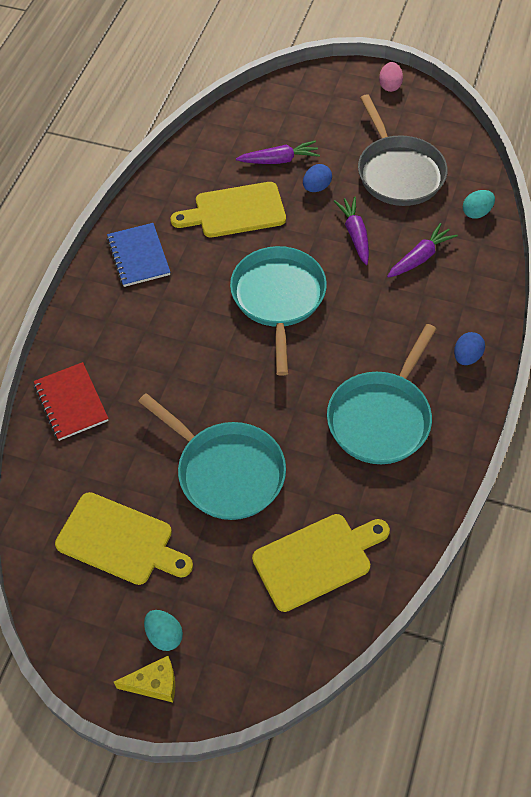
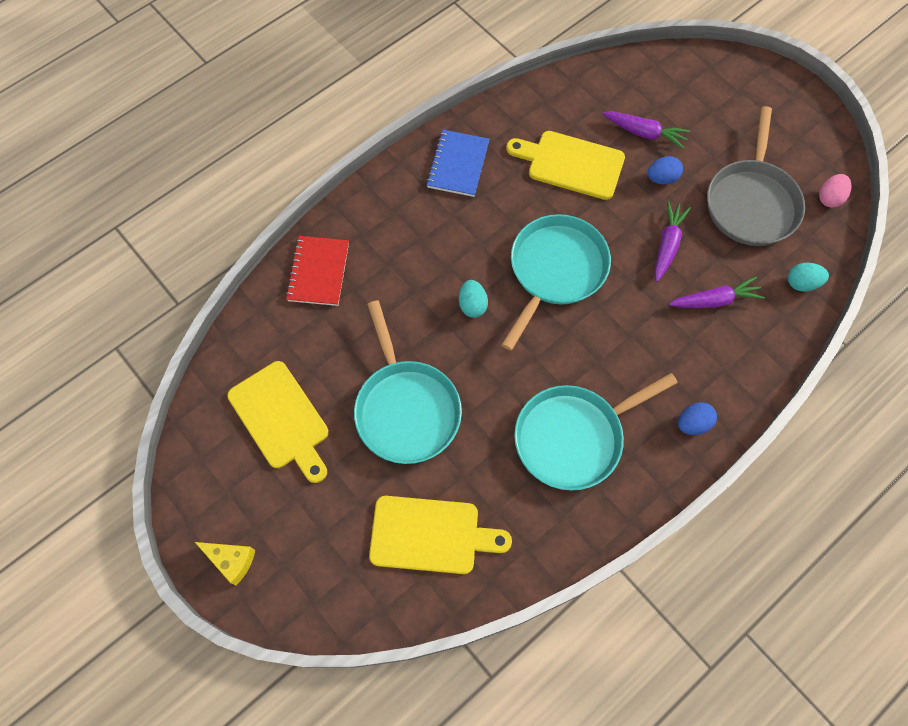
camera: 30 degrees right, 10 degrees up
(164, 635) = (265, 524): turquoise egg -> turquoise egg (472, 305)
(390, 86) = (803, 108): pink egg -> pink egg (829, 198)

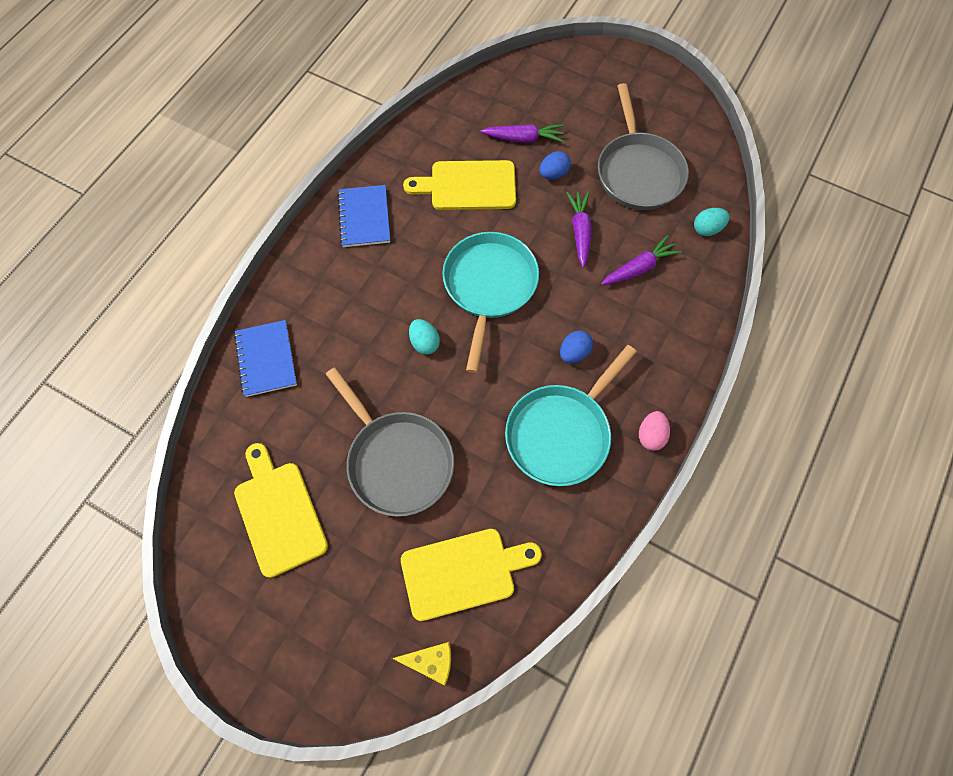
camera: 20 degrees left, 0 degrees up
(231, 560) = (278, 670): yellow cheese -> yellow cheese (431, 661)
(281, 419) = (279, 513): yellow cutting board -> yellow cutting board turned 150 degrees counterclockwise
(318, 272) = (266, 359): red notebook -> blue notebook
(406, 409) = (397, 461): turquoise pan -> grey pan
(693, 423) = (661, 384): blue egg -> blue egg (574, 353)
(829, 198) = (702, 148): pink egg -> pink egg (651, 435)

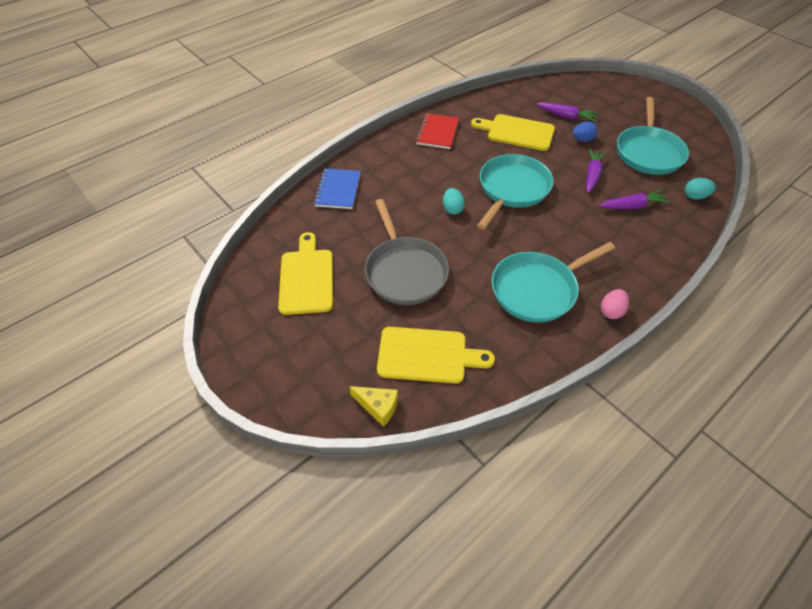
camera: 20 degrees right, 15 degrees down
(364, 217) = (437, 132): blue notebook -> red notebook
(574, 353) = (564, 243): blue egg -> none
(638, 172) = (648, 152): grey pan -> turquoise pan

